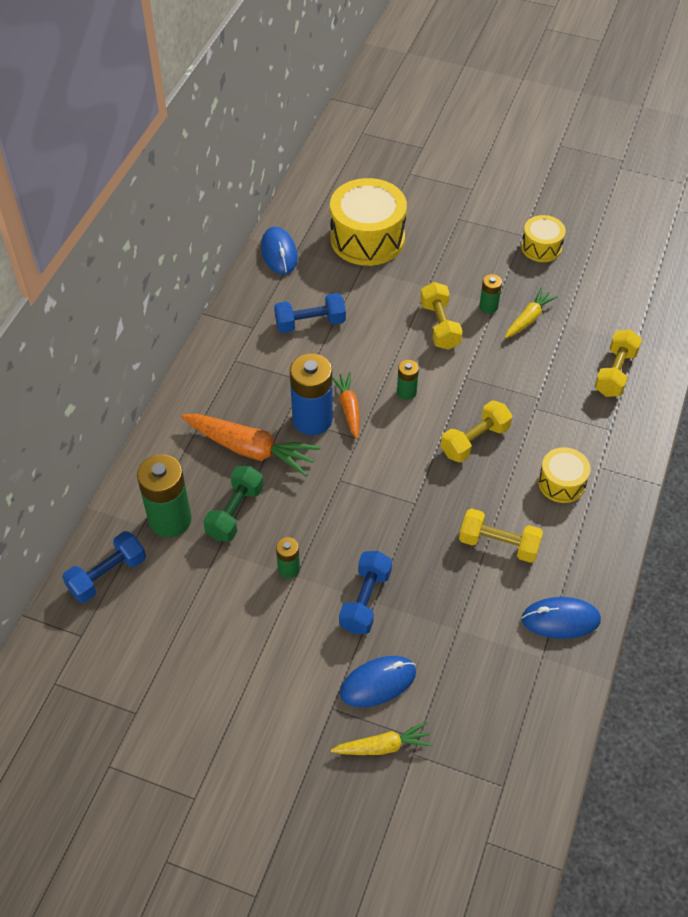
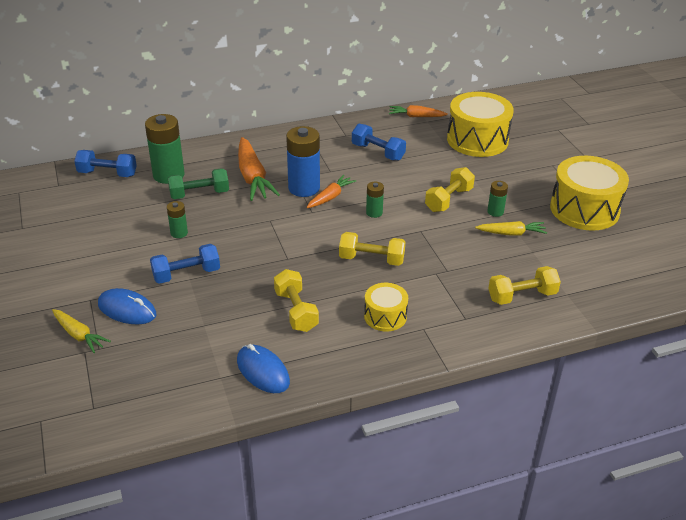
camera: 50 degrees right, 15 degrees down
(279, 253) = (416, 116): blue mouse -> orange carrot
(541, 247) = (584, 209): yellow drum -> yellow drum, size x1.86

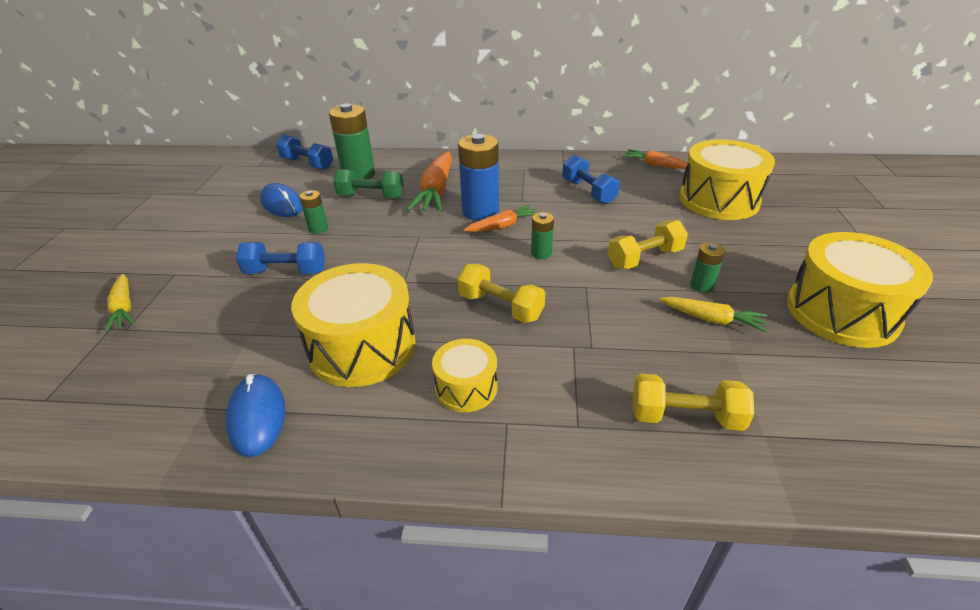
camera: 25 degrees right, 0 degrees up
(127, 310) = (194, 294): blue mouse -> blue mouse (282, 204)
(296, 311) = (362, 347): yellow dumbbell -> yellow drum

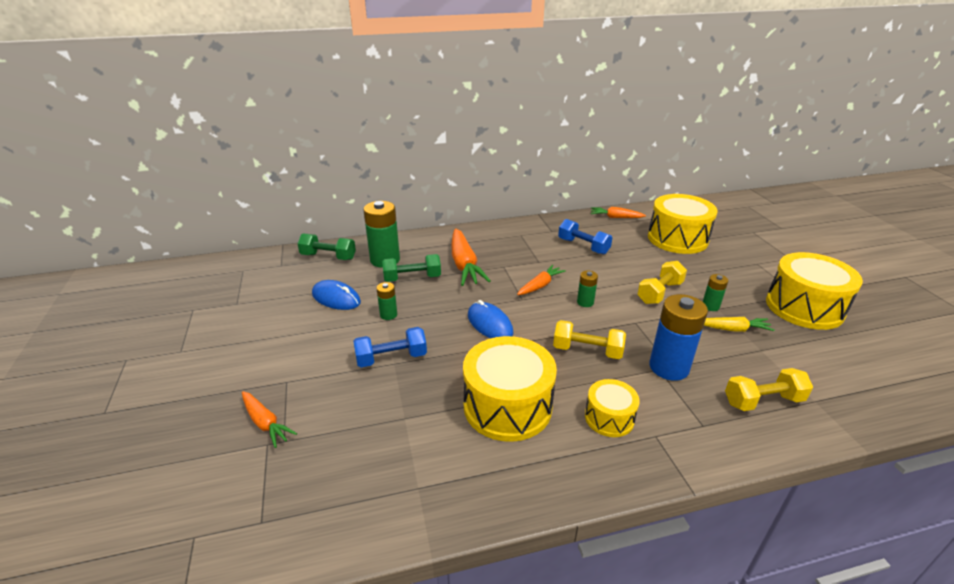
camera: 20 degrees left, 5 degrees down
(124, 308) = (265, 423): yellow carrot -> orange carrot
(257, 417) = (469, 483): blue mouse -> blue mouse (490, 324)
(307, 164) = (328, 257): blue dumbbell -> green dumbbell
(480, 211) = (513, 276): blue battery -> blue battery (669, 367)

